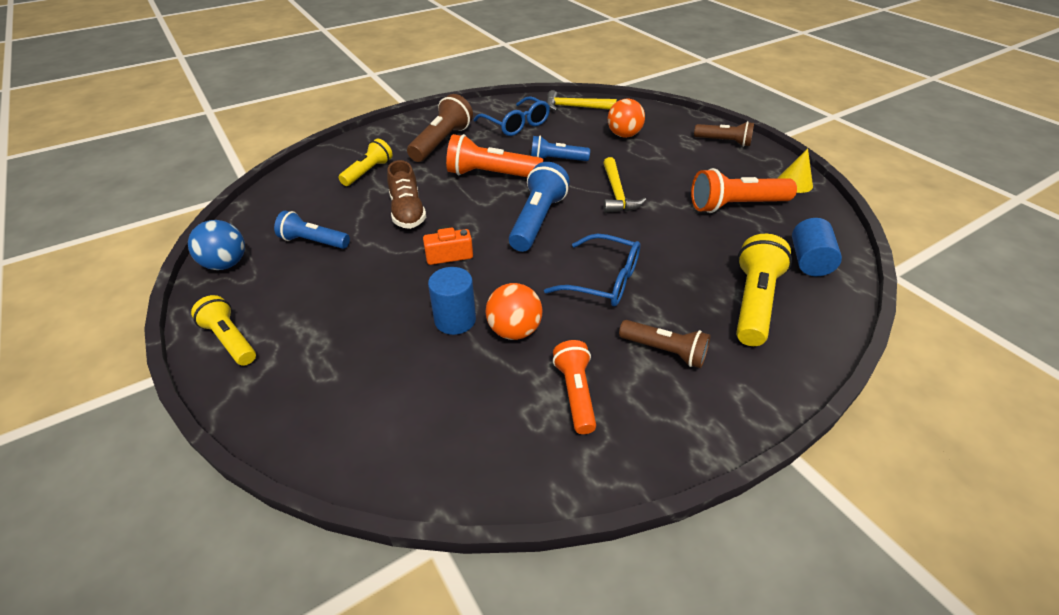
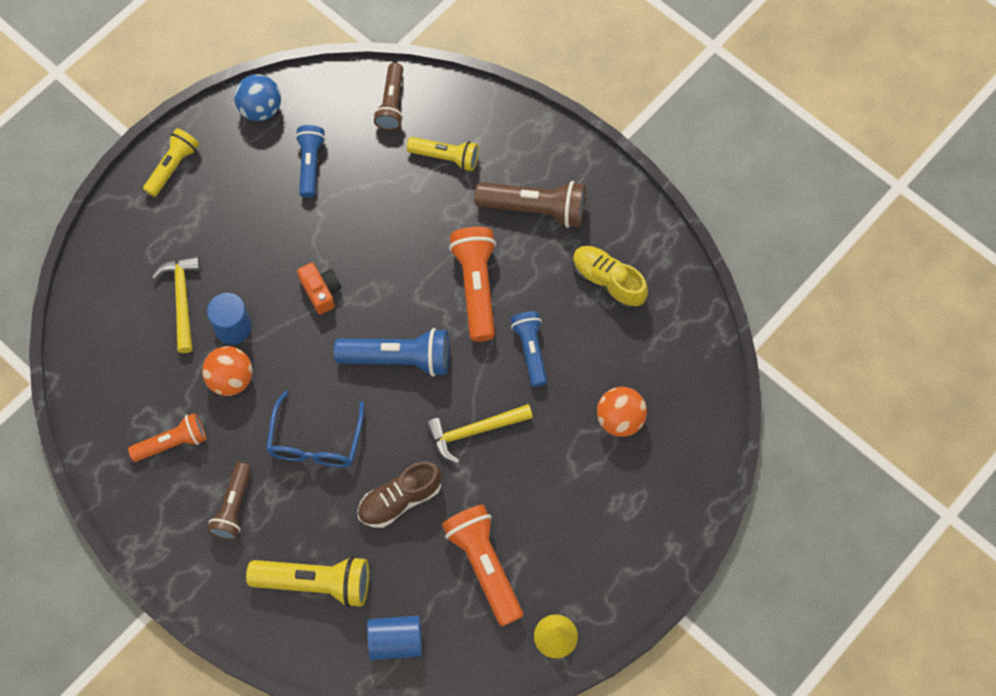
camera: 75 degrees right, 25 degrees up
(407, 212) = (380, 228): brown shoe -> brown shoe (400, 500)
(516, 125) = (608, 281): blue glasses -> yellow shoe
(575, 107) = (683, 343): yellow hammer -> yellow hammer (182, 299)
(724, 142) = (640, 549): brown flashlight -> brown flashlight (392, 104)

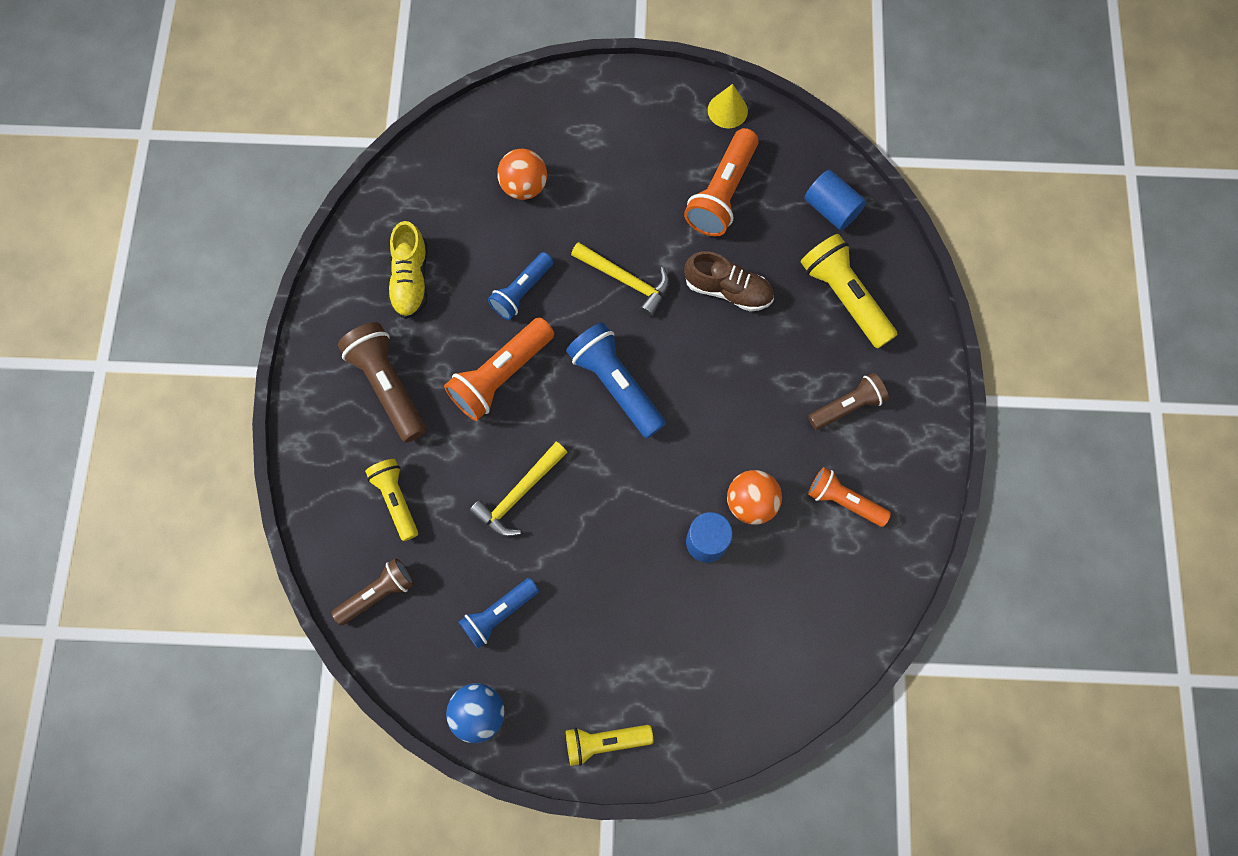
camera: 130 degrees left, 5 degrees up
(182, 299) = (720, 609): yellow hammer -> yellow hammer (519, 494)
(315, 442) = (741, 390): blue glasses -> none
(321, 291) = (611, 497): orange camera -> none

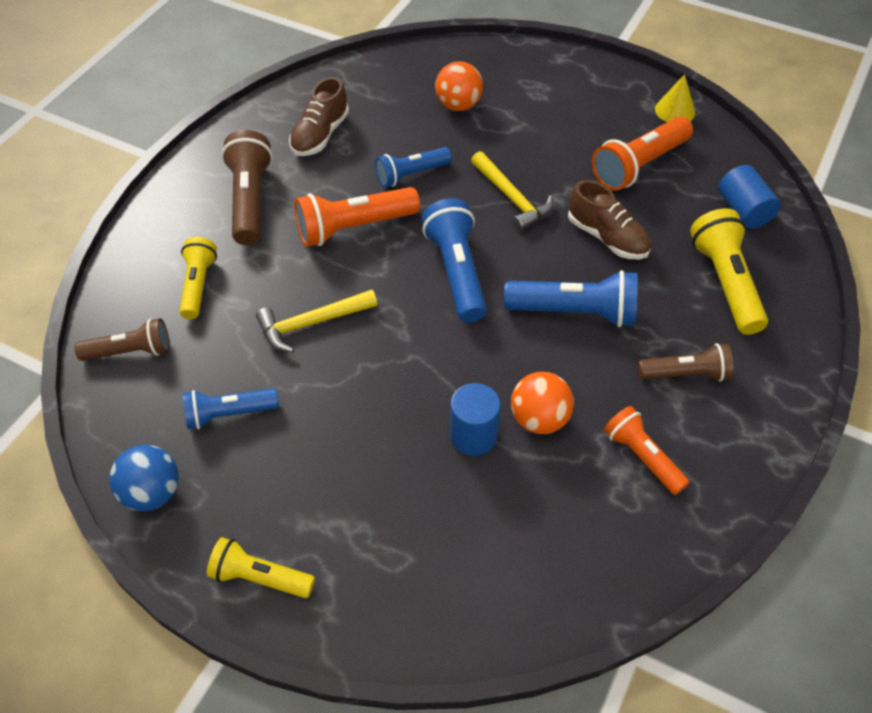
camera: 25 degrees right, 20 degrees down
(411, 279) = (320, 135): yellow shoe -> brown shoe
(734, 383) = (575, 312): none -> blue flashlight

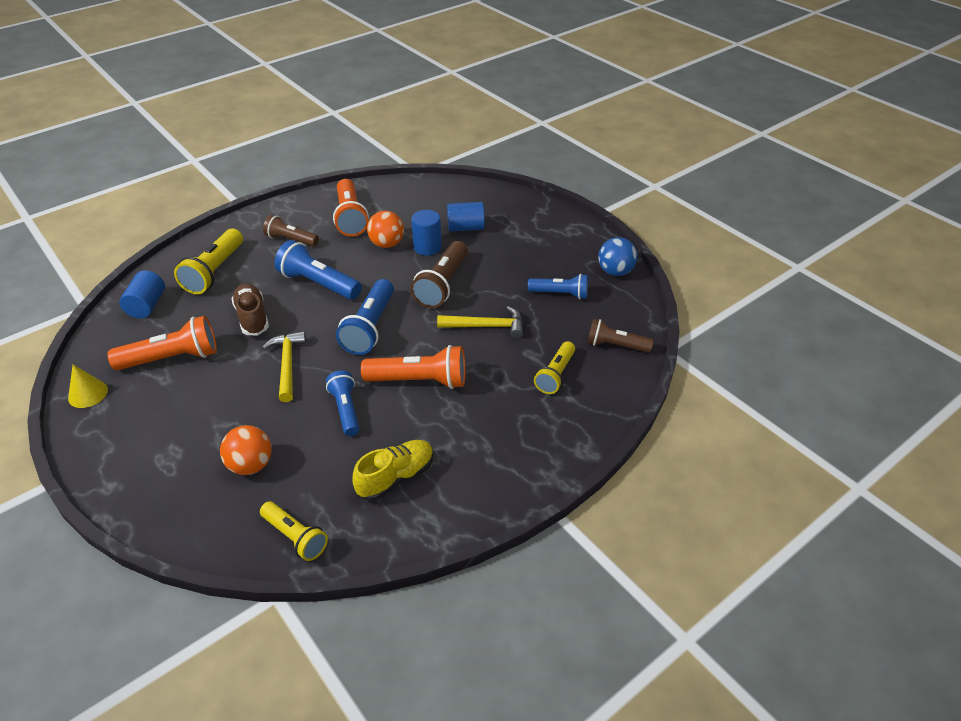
camera: 155 degrees left, 10 degrees down
(250, 200) = (489, 431): brown flashlight -> brown flashlight (443, 285)
(259, 578) = (568, 228): yellow flashlight -> yellow flashlight (295, 537)
(320, 135) = (396, 477): brown shoe -> yellow shoe
(411, 175) = (345, 410): blue flashlight -> blue flashlight turned 105 degrees counterclockwise
(438, 506) = (466, 228): none -> blue cylinder
(642, 457) = (350, 217): orange flashlight -> orange flashlight, size x1.53

